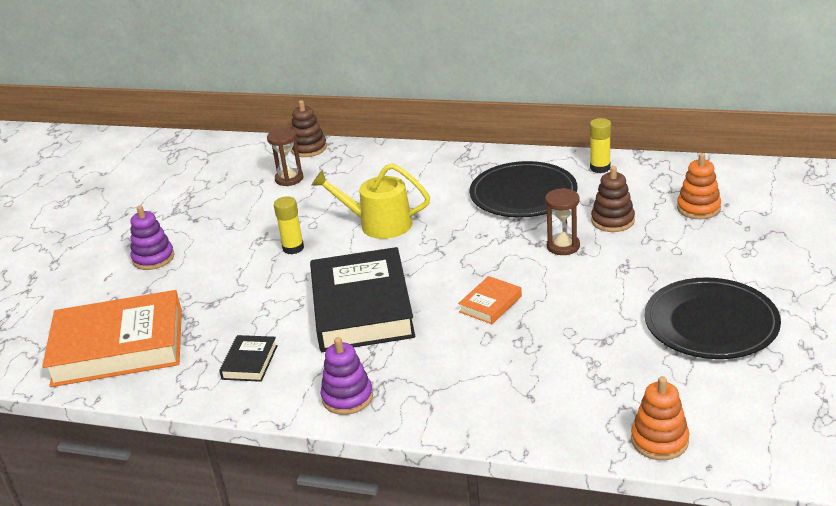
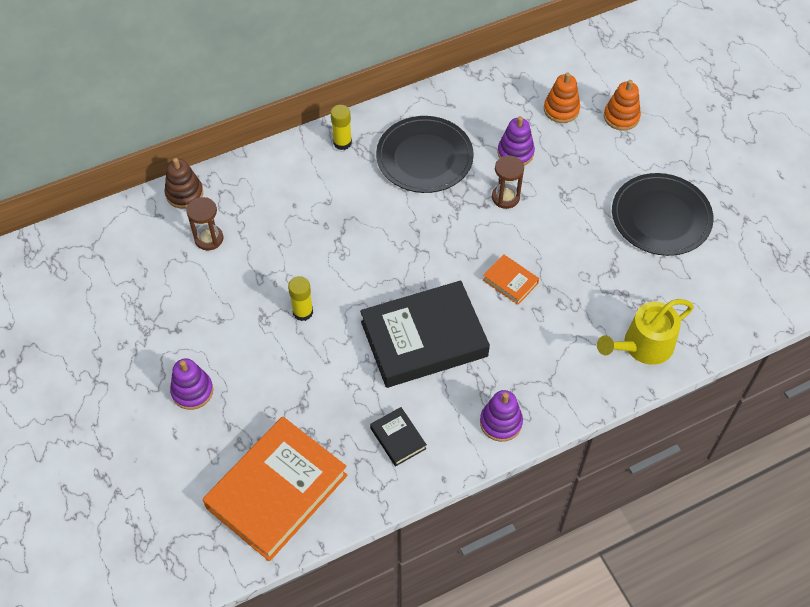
camera: 45 degrees left, 25 degrees up
(362, 308) = (424, 339): black book -> black book turned 60 degrees counterclockwise
(379, 224) = (345, 249): yellow watering can -> yellow watering can (643, 346)
(490, 304) = (510, 281): orange book -> orange book turned 45 degrees counterclockwise
(600, 168) = (454, 99): yellow glue stick -> yellow glue stick (342, 142)
(612, 221) = (515, 153): brown stacking toy -> purple stacking toy
(659, 440) = (715, 332): orange stacking toy -> orange stacking toy (621, 117)

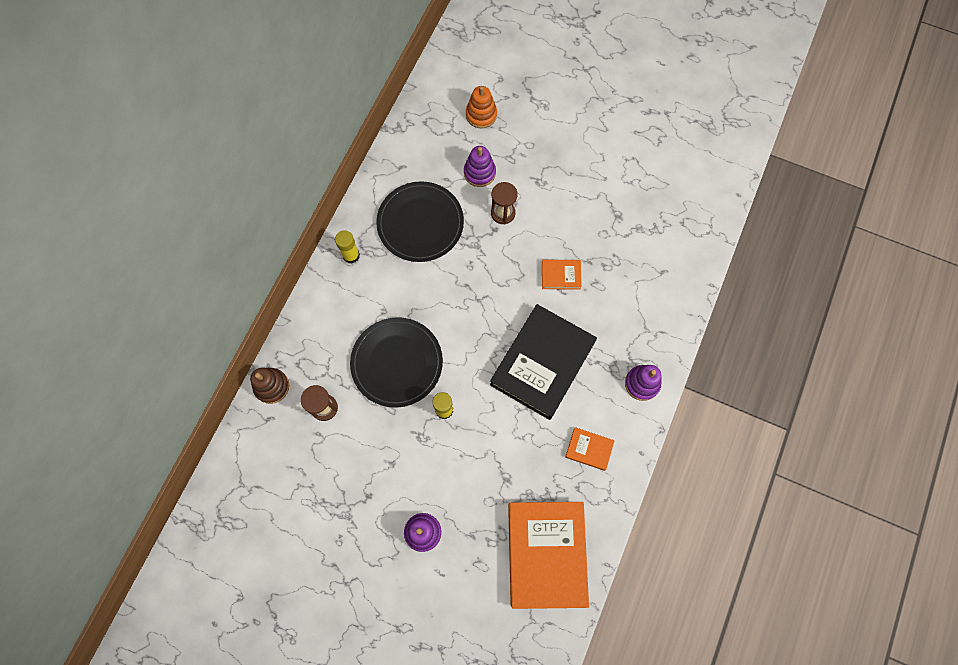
camera: 40 degrees left, 15 degrees up
(398, 438) = (589, 449): black book -> orange book
(621, 117) = (525, 91): orange stacking toy -> none
(643, 346) = (681, 257): yellow watering can -> none
(661, 217) = (614, 151): black plate -> black plate (397, 363)

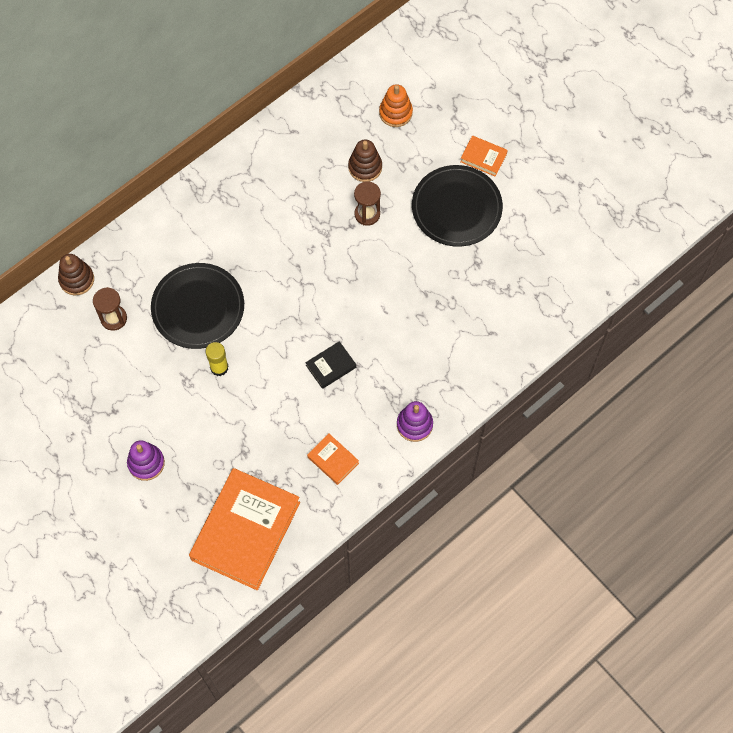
camera: 25 degrees right, 5 degrees down
(351, 255) = (205, 194): yellow glue stick -> none
(420, 223) = (284, 191): black plate -> black plate (456, 208)
(479, 173) = (365, 167): purple stacking toy -> brown stacking toy
(542, 364) = (331, 366): black book -> black book, size x0.43
(561, 275) = (391, 295): orange book -> orange book (483, 157)

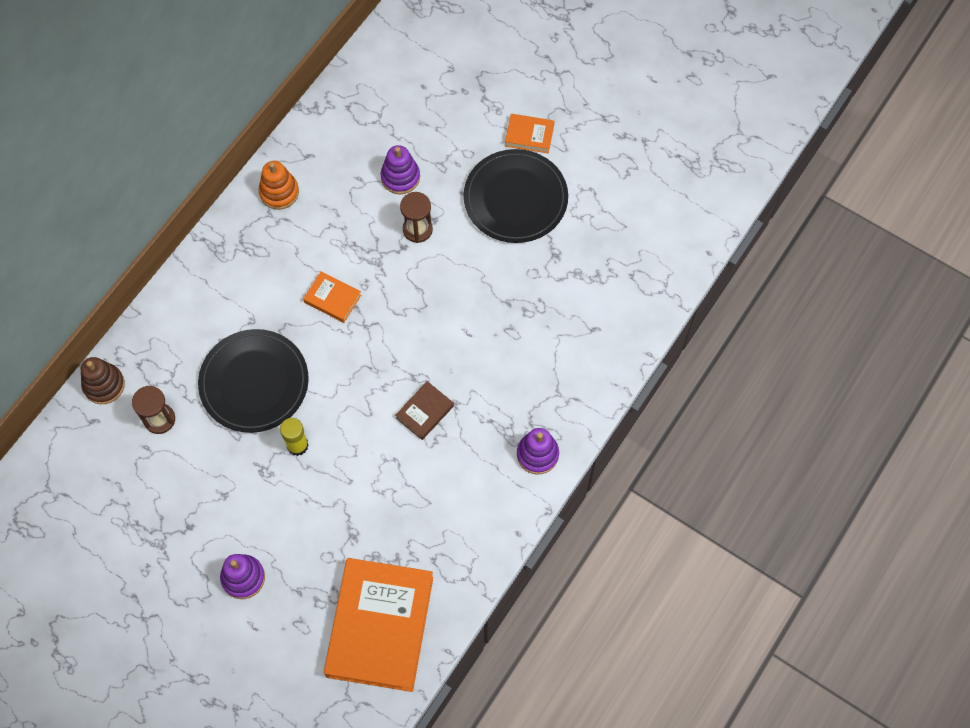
camera: 15 degrees left, 0 degrees up
(331, 366) = (425, 412): black book -> brown book
(333, 460) = (457, 518): orange book -> orange book (332, 299)
(365, 167) = (400, 177): brown stacking toy -> purple stacking toy
(395, 113) = (417, 108): orange stacking toy -> orange stacking toy (279, 192)

